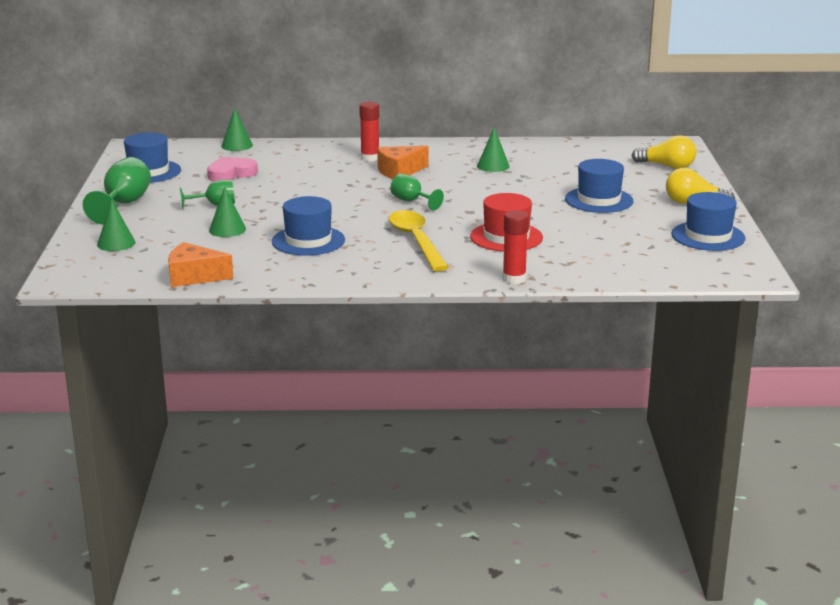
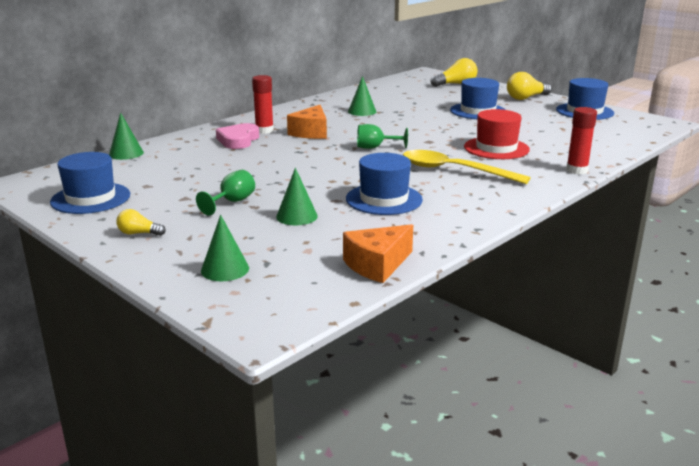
camera: 45 degrees left, 0 degrees up
(123, 204) = (139, 233): green goblet -> yellow light bulb
(231, 173) = (179, 174): pink heart -> pink heart (238, 140)

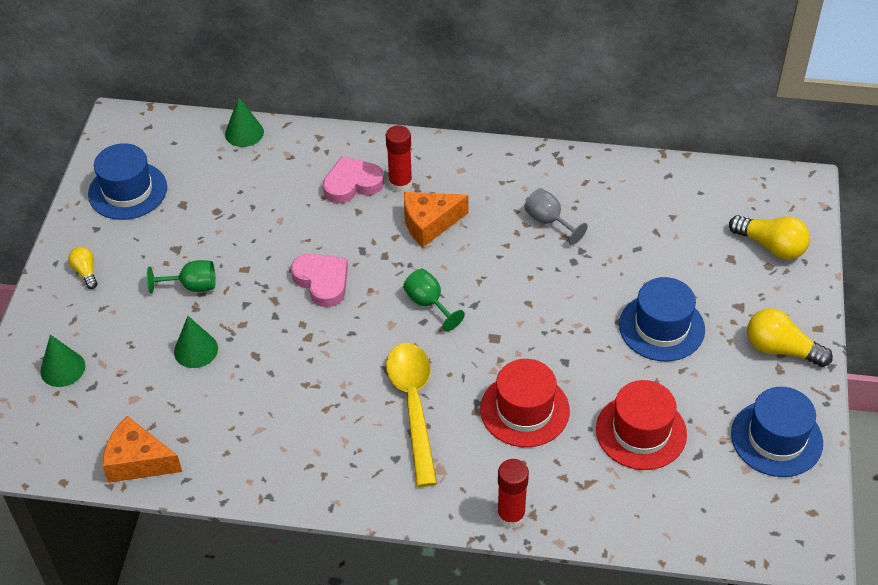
camera: 55 degrees right, 25 degrees up
(305, 166) = (322, 281): none -> pink heart
(362, 111) = (549, 221): green cone -> grey goblet
(384, 199) = (285, 390): blue hat -> none
(547, 131) = (641, 432): none -> red hat

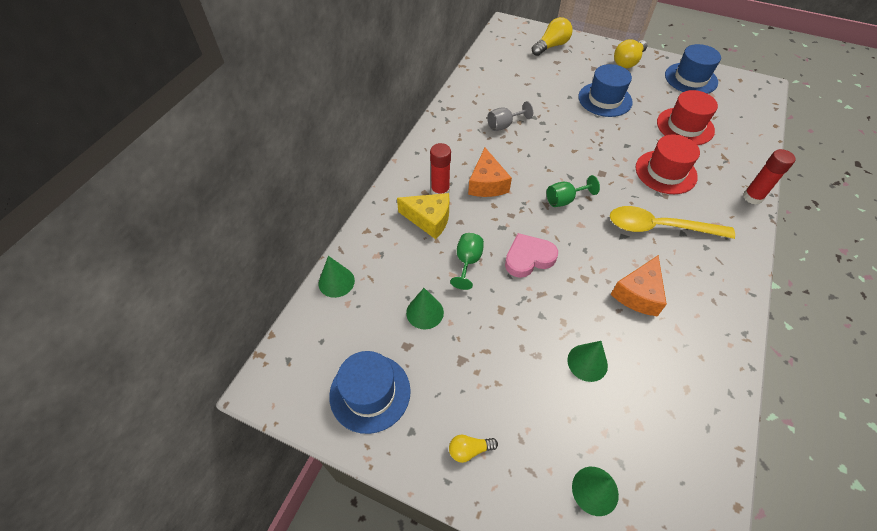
camera: 75 degrees left, 5 degrees up
(138, 461) = (711, 431): orange cheese -> orange cheese (638, 294)
(192, 286) = (511, 354): green goblet -> green goblet (467, 262)
(225, 209) = (425, 312): none -> green cone
(352, 184) = (429, 219): pink heart -> yellow cheese

